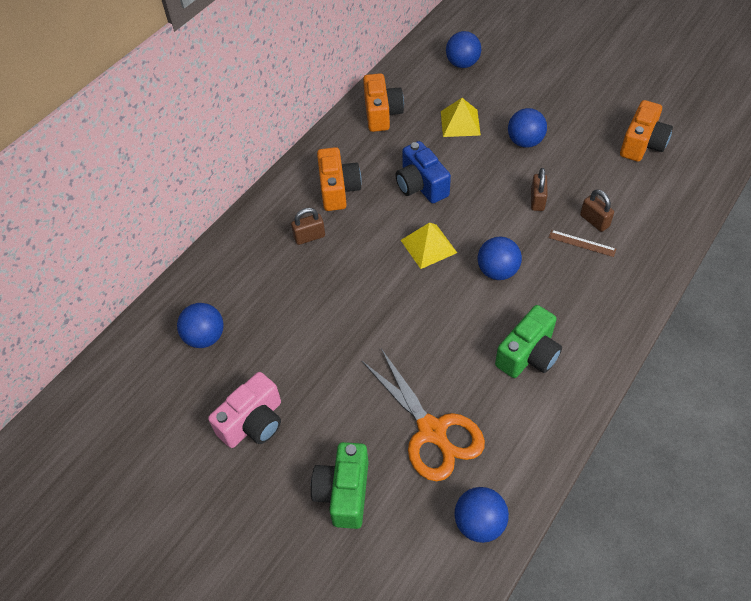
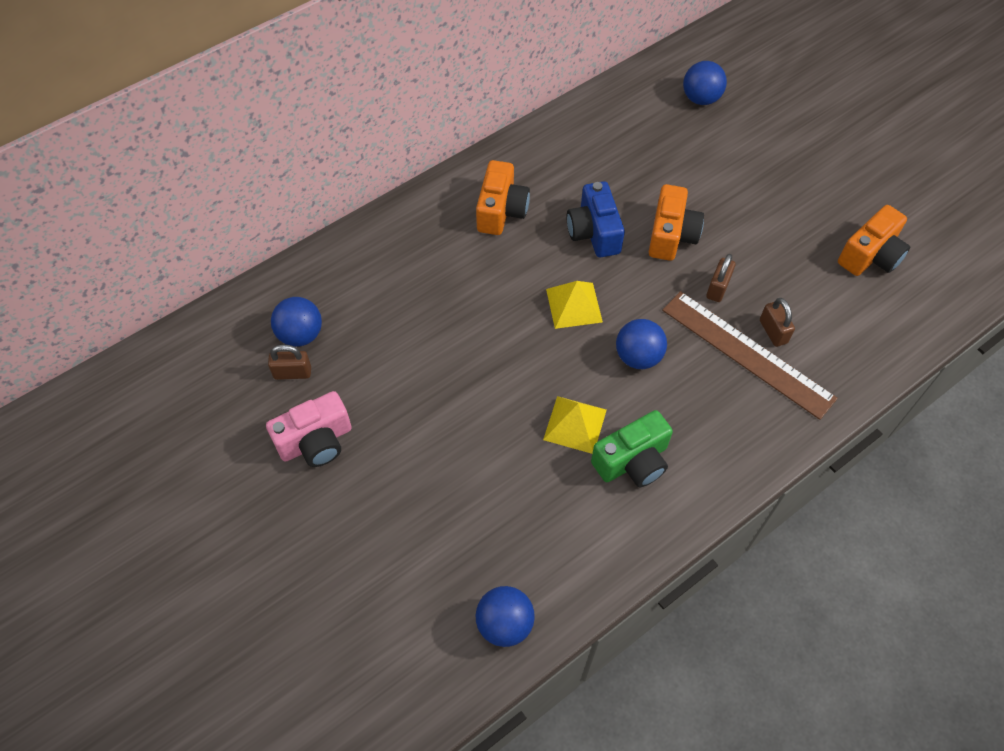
camera: 15 degrees right, 5 degrees up
(309, 237) = (449, 256): brown padlock -> brown padlock (292, 373)
(344, 492) = (379, 545): green camera -> none
(381, 113) = (584, 134): orange camera -> orange camera (671, 235)
(432, 431) = (495, 511): orange scissors -> none
(460, 123) = (668, 170): yellow pyramid -> yellow pyramid (575, 424)
(525, 142) = (733, 214): blue ball -> none
(582, 243) = (747, 353): brown ruler -> brown ruler, size x2.43

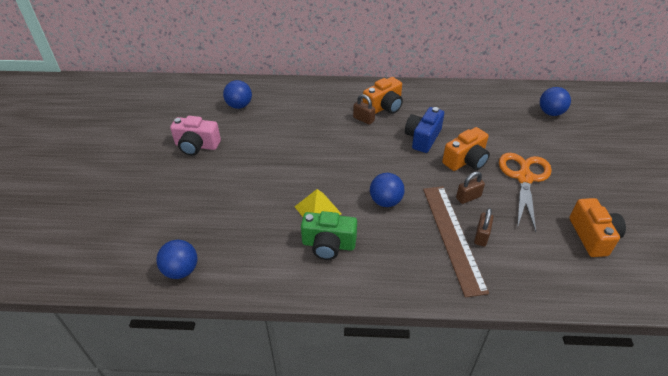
camera: 40 degrees right, 15 degrees down
(292, 373) = (219, 117): brown padlock -> brown padlock (363, 119)
(574, 305) = (376, 161): yellow pyramid -> none
(750, 220) = (524, 178): none -> orange scissors
(870, 256) = (592, 236): orange camera -> orange camera turned 90 degrees counterclockwise

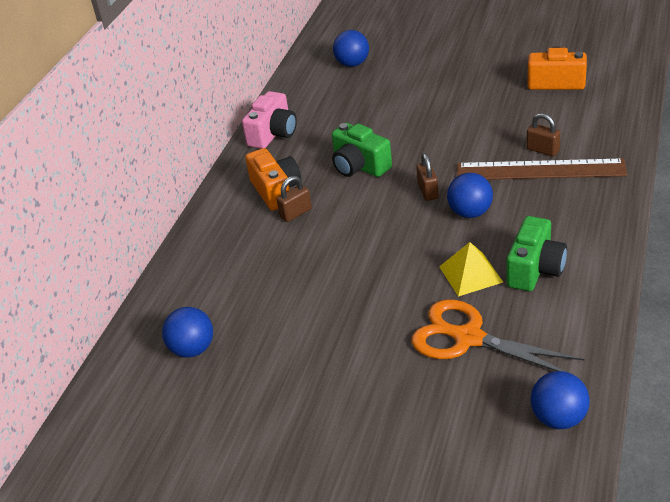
camera: 70 degrees left, 5 degrees down
(197, 146) = (281, 406): pink camera -> pink camera (273, 134)
(422, 138) = (359, 166): blue camera -> green camera
(466, 160) = (416, 139): orange camera -> none
(468, 197) = (480, 149): brown padlock -> brown padlock (428, 191)
(524, 178) = (459, 105): orange scissors -> orange scissors (468, 338)

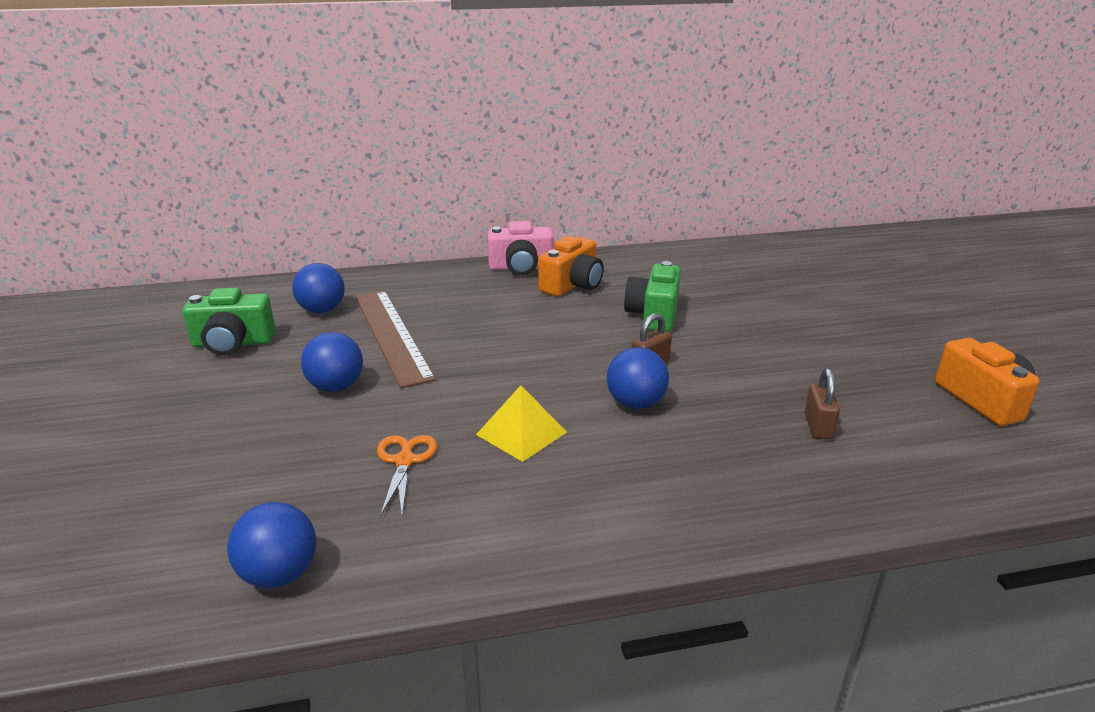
camera: 55 degrees right, 10 degrees down
(273, 134) = (659, 260): pink camera -> pink camera (521, 268)
(296, 213) = (546, 303): brown padlock -> none
(352, 64) = (825, 264): blue ball -> blue ball (336, 387)
(468, 338) = (404, 461): orange scissors -> orange scissors, size x0.56
(535, 269) = (564, 481): green camera -> green camera (233, 343)
(540, 170) = (773, 434): brown ruler -> brown ruler (392, 335)

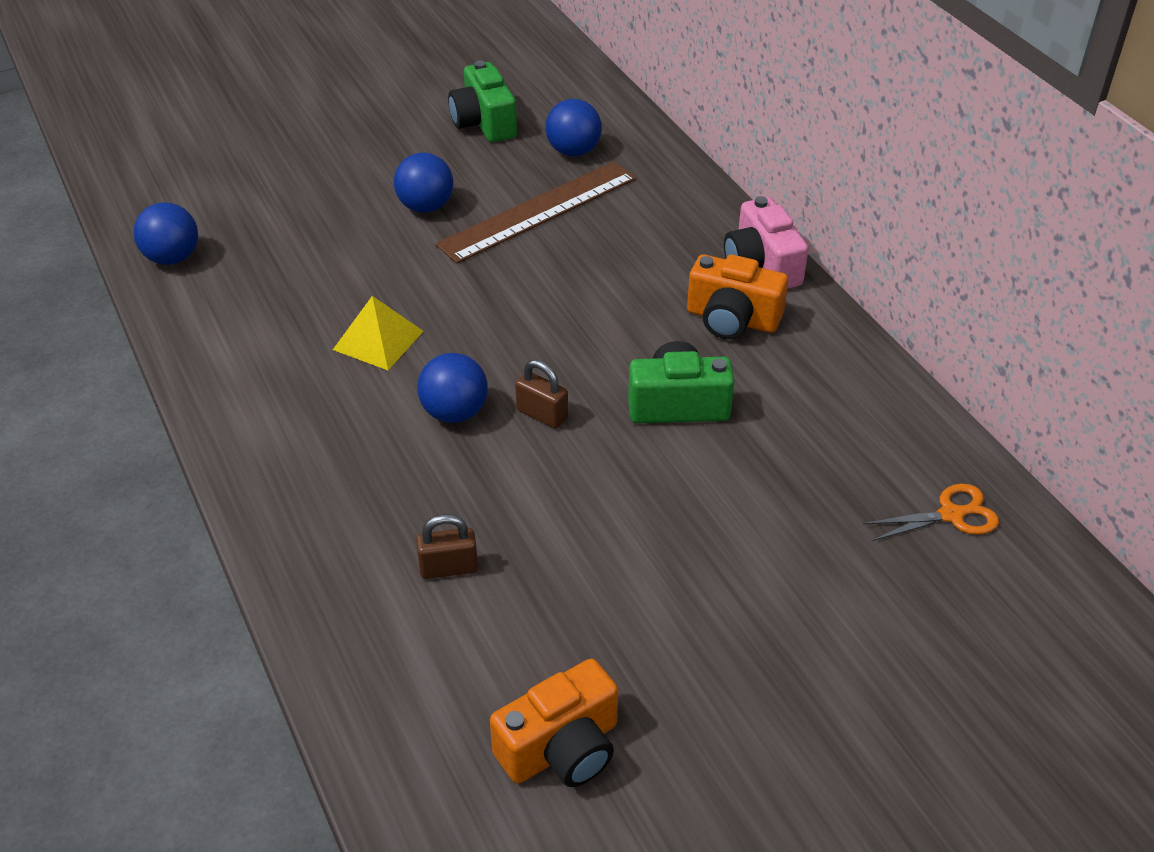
camera: 75 degrees right, 15 degrees up
(404, 461) = (318, 279): orange scissors -> orange scissors (951, 515)

